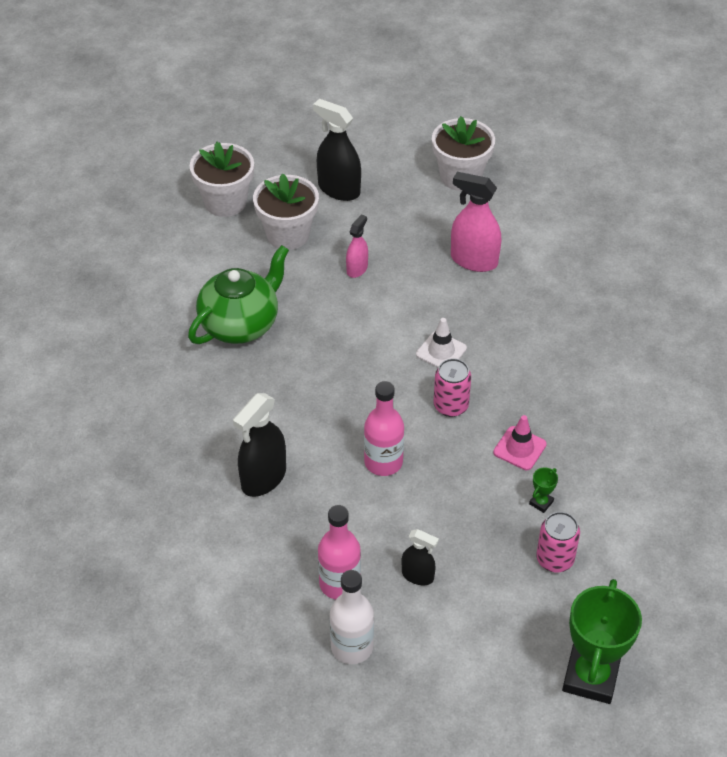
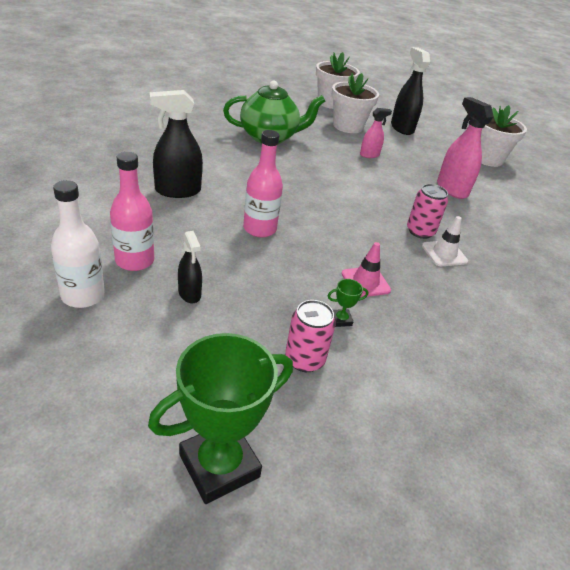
camera: 35 degrees right, 10 degrees down
(441, 351) = (374, 209): white traffic cone -> white traffic cone (444, 253)
(450, 406) = (345, 234): pink can -> pink can (420, 231)

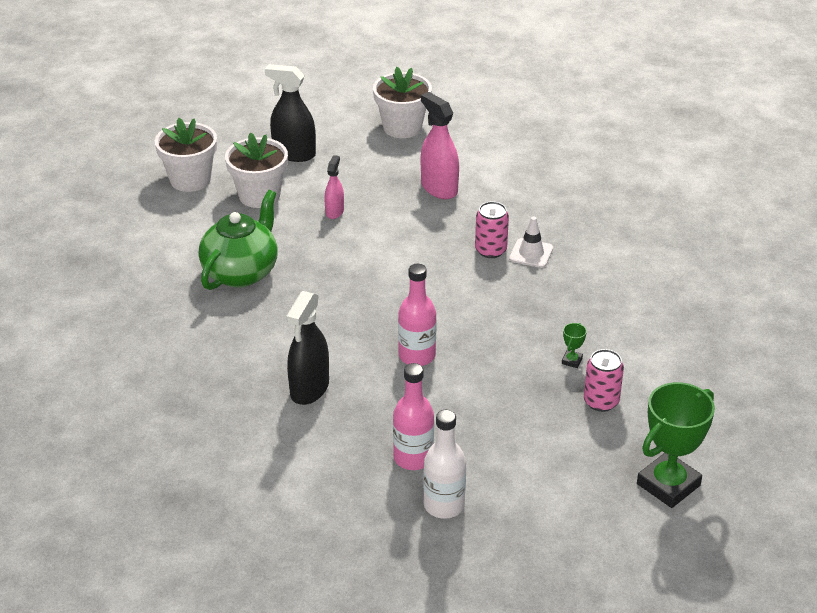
camera: 50 degrees left, 0 degrees up
(189, 293) = (483, 438): black spray bottle -> none
(219, 466) = (668, 485): green trophy -> green trophy turned 45 degrees clockwise
(365, 282) = (536, 323): pink traffic cone -> none
(452, 189) = (439, 188): pink spray bottle -> pink spray bottle turned 45 degrees clockwise

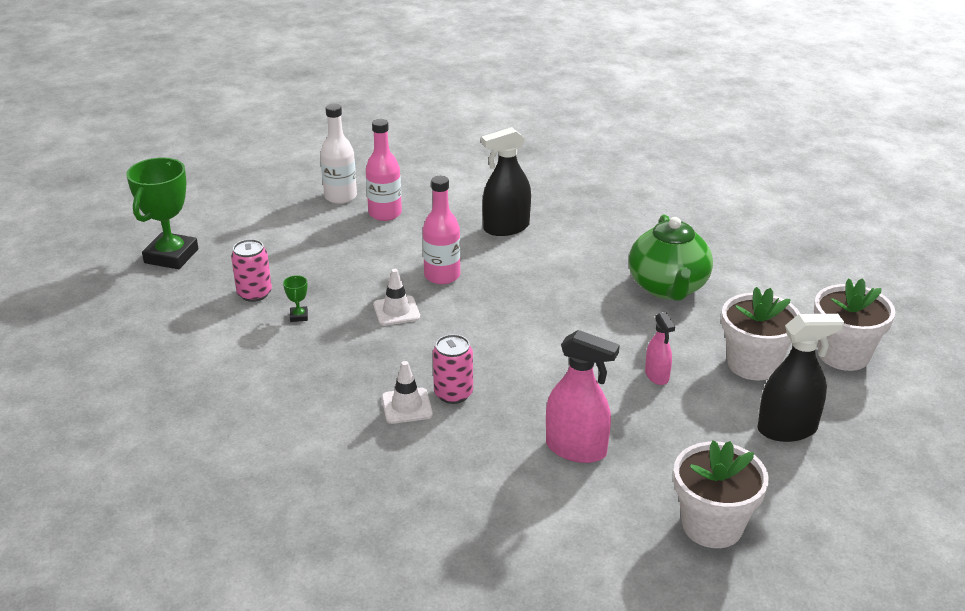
camera: 150 degrees right, 5 degrees down
(309, 389) = (506, 228): black spray bottle -> black spray bottle turned 105 degrees counterclockwise
(484, 334) = (396, 311): none -> white traffic cone

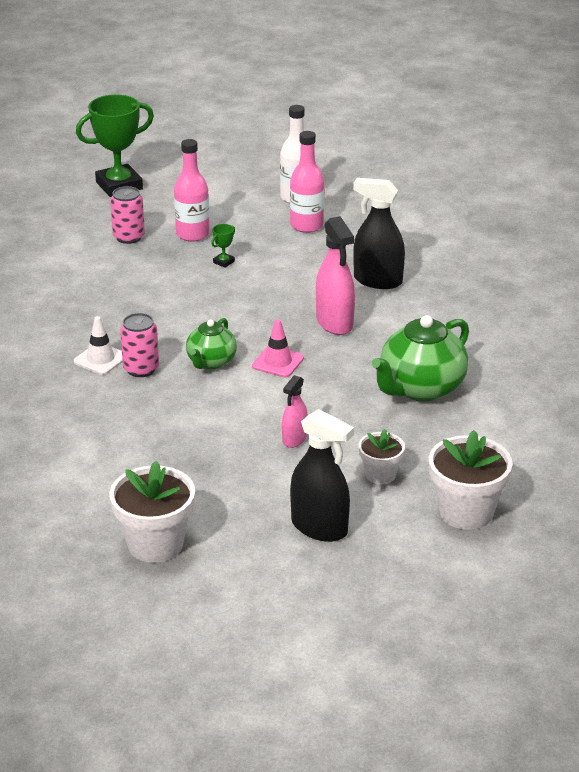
camera: 45 degrees right, 0 degrees up
(299, 316) = (131, 267): green trophy -> green trophy (223, 262)
(396, 311) = (197, 297): white traffic cone -> none
(442, 276) = (269, 290): pink bottle -> pink bottle (192, 234)
(496, 355) = (211, 362): none -> green teapot
(544, 326) = (278, 362): none -> pink traffic cone
(576, 449) = (156, 447): pink spray bottle -> pink spray bottle (334, 322)
(753, 364) = (380, 475): white flower pot -> white flower pot, size x0.58

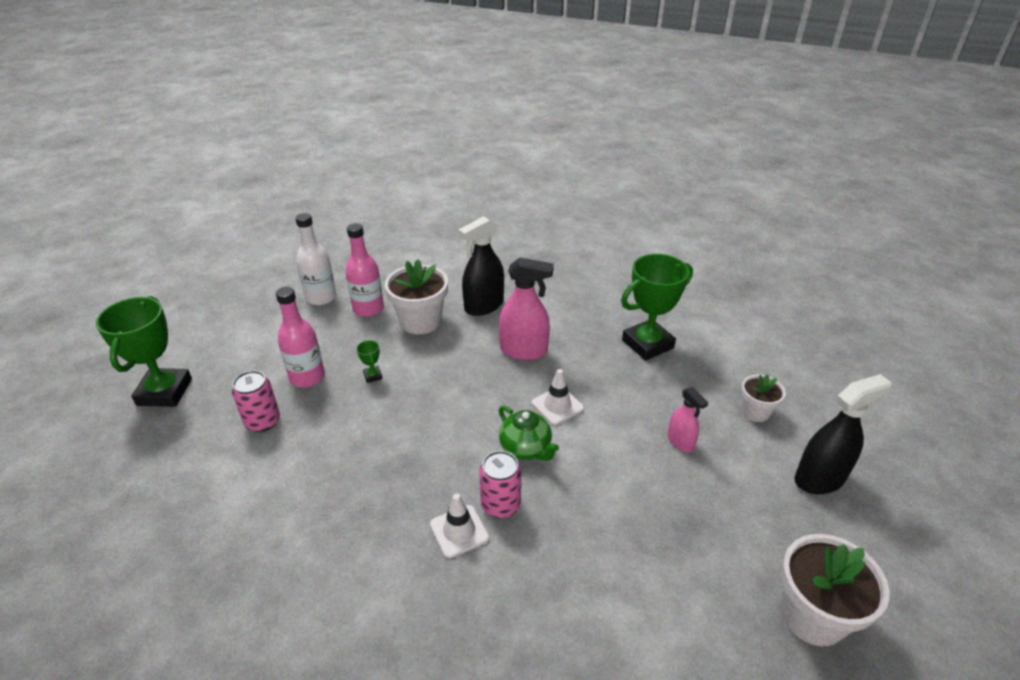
camera: 60 degrees left, 5 degrees up
(278, 362) = (557, 406): pink traffic cone -> white traffic cone
(420, 388) = (647, 344): green teapot -> green trophy
(466, 512) = (823, 386): white flower pot -> white flower pot (420, 321)

